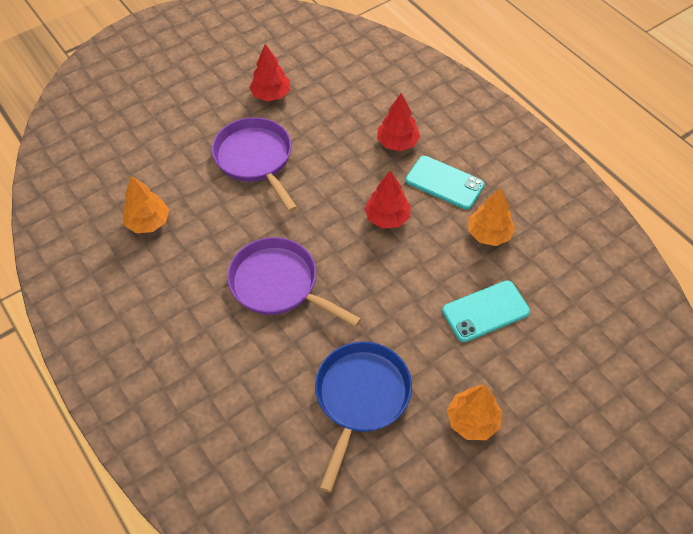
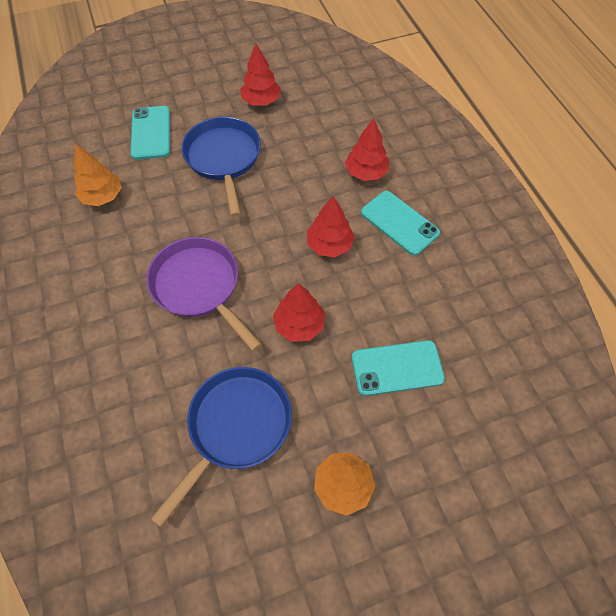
camera: 15 degrees right, 5 degrees up
(171, 149) = (151, 133): none -> turquoise phone
(255, 159) = (223, 159): purple pan -> blue pan
(385, 296) = (299, 325): none -> red tree
(489, 234) = (427, 286): orange tree -> none

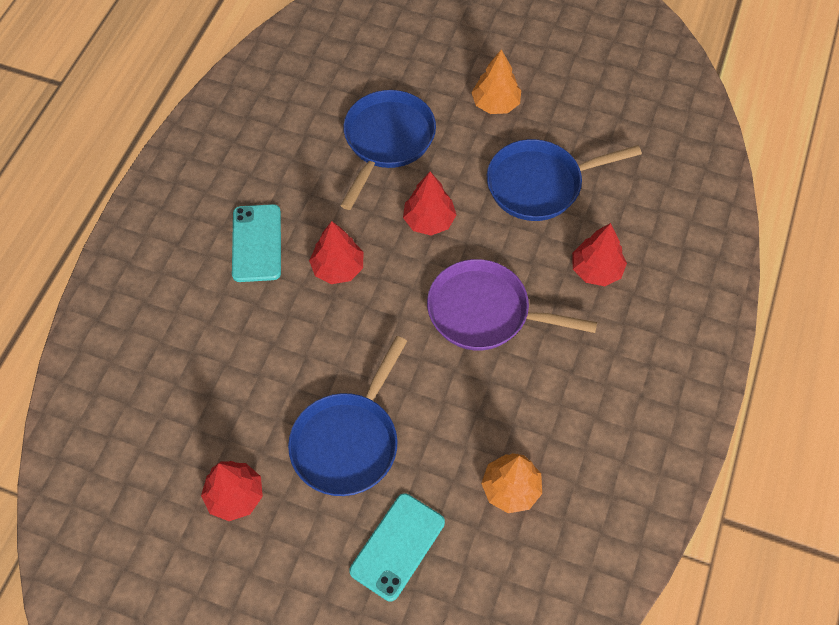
camera: 140 degrees left, 0 degrees up
(199, 287) = (485, 312): purple pan -> purple pan turned 105 degrees clockwise
(366, 172) = (227, 315): red tree -> red tree (596, 270)
(397, 368) = (387, 141): turquoise phone -> blue pan

